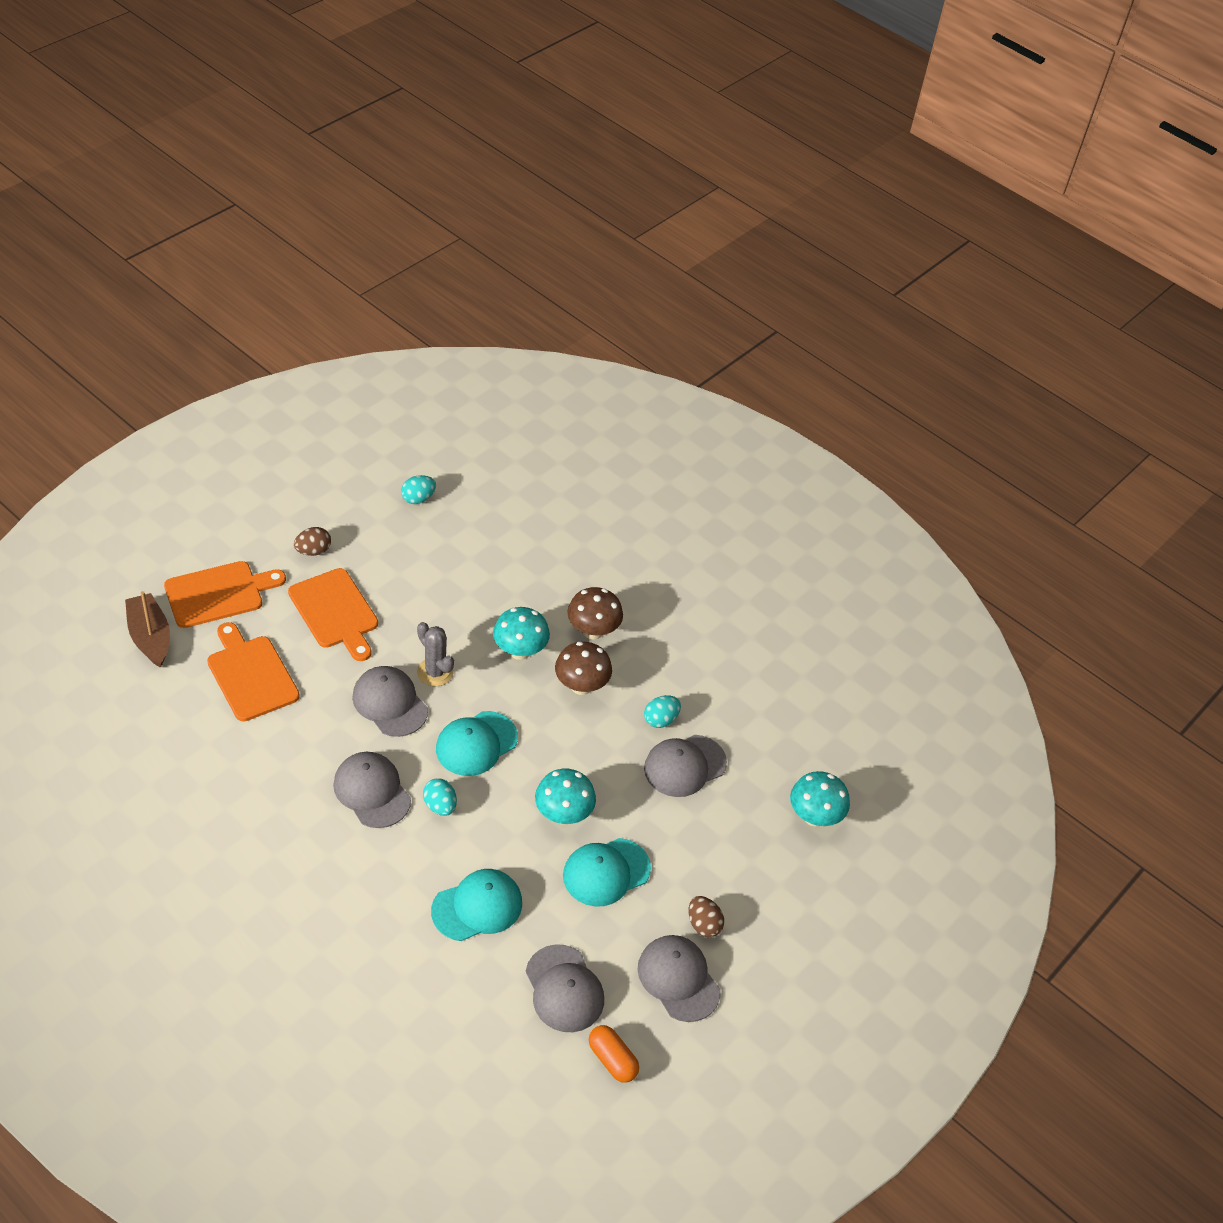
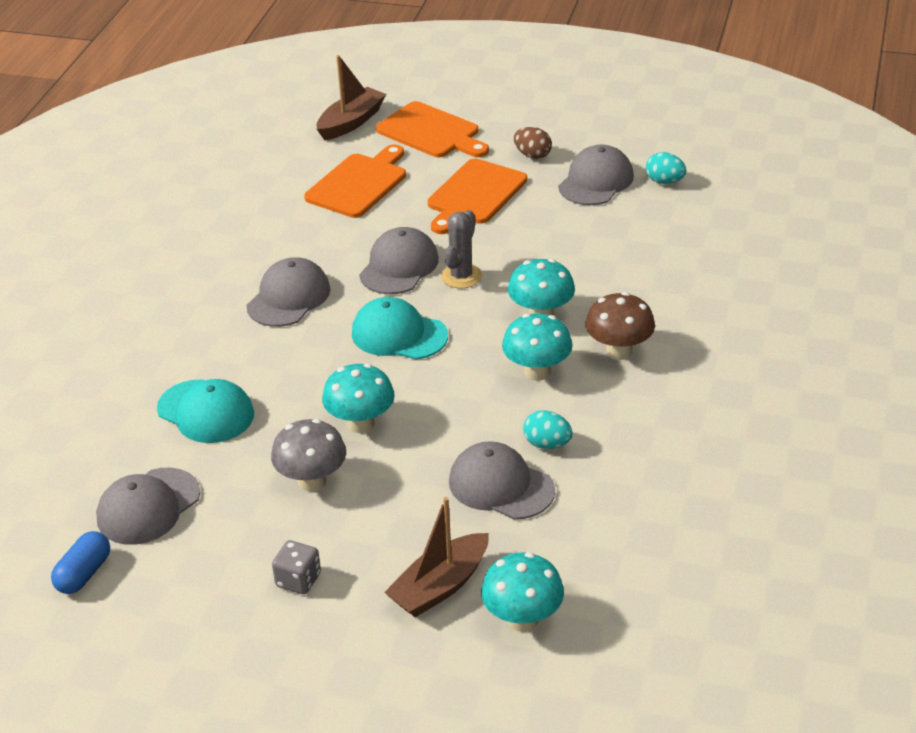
camera: 70 degrees right, 10 degrees down
(440, 806) = (305, 342): turquoise egg -> none
(581, 686) = (537, 372): brown mushroom -> turquoise mushroom
(606, 872) = (312, 481): turquoise cap -> grey mushroom
(612, 1060) = (84, 574): orange capsule -> blue capsule
(678, 979) = (214, 587): grey cap -> grey cap (596, 181)
(703, 924) = (298, 580): brown egg -> grey dice
(759, 846) = (440, 586): none -> brown boat

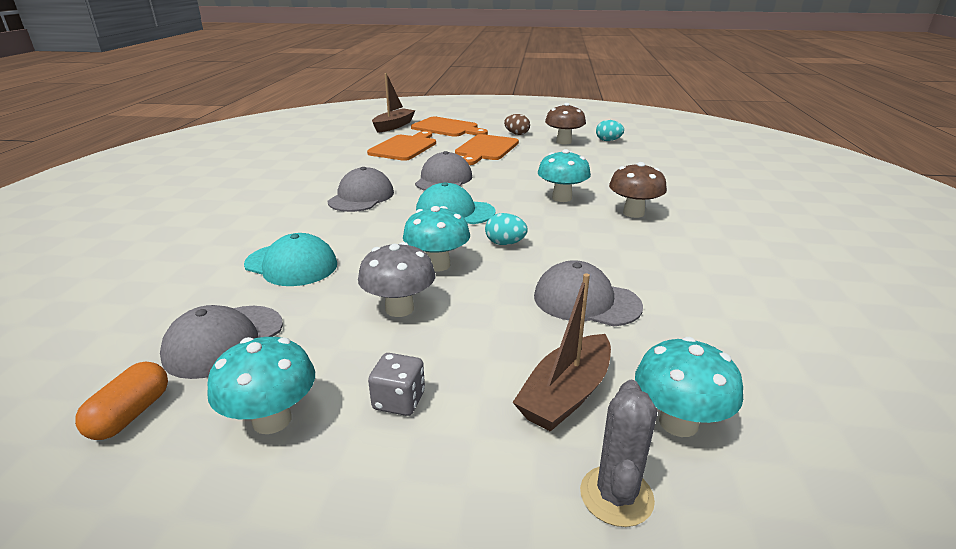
camera: 10 degrees left, 10 degrees down
(84, 574) = (130, 414): blue capsule -> orange capsule
(461, 276) = (492, 182): grey cactus -> grey cactus (616, 496)
(537, 372) = (576, 227): turquoise mushroom -> turquoise mushroom (272, 420)
(547, 444) = (611, 269): turquoise egg -> turquoise egg (505, 243)
(596, 181) = (563, 142): grey cap -> brown mushroom

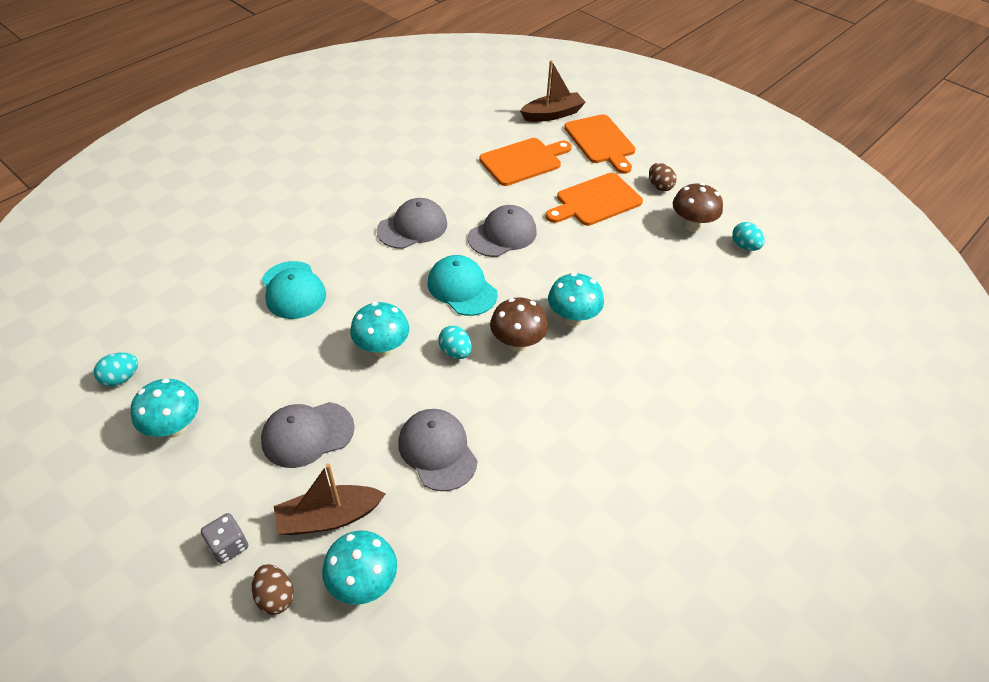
camera: 35 degrees right, 20 degrees up
(130, 414) = (121, 378): orange capsule -> turquoise egg
(224, 341) = (200, 346): grey cap -> grey cap (307, 434)
(399, 309) = (314, 379): grey mushroom -> none
(399, 401) = (242, 457): grey dice -> grey dice (229, 545)
(616, 496) = (275, 596): grey cactus -> brown egg
(633, 213) = (609, 375): brown mushroom -> brown mushroom (517, 343)

